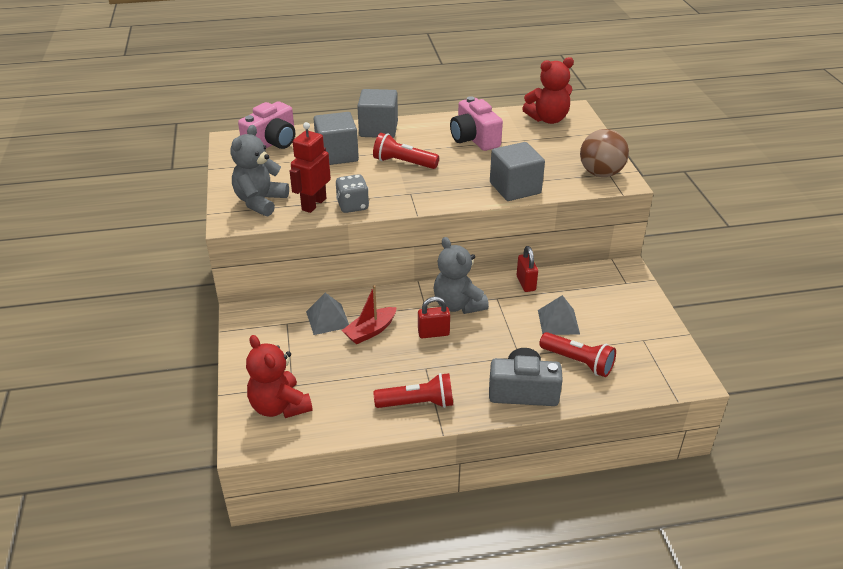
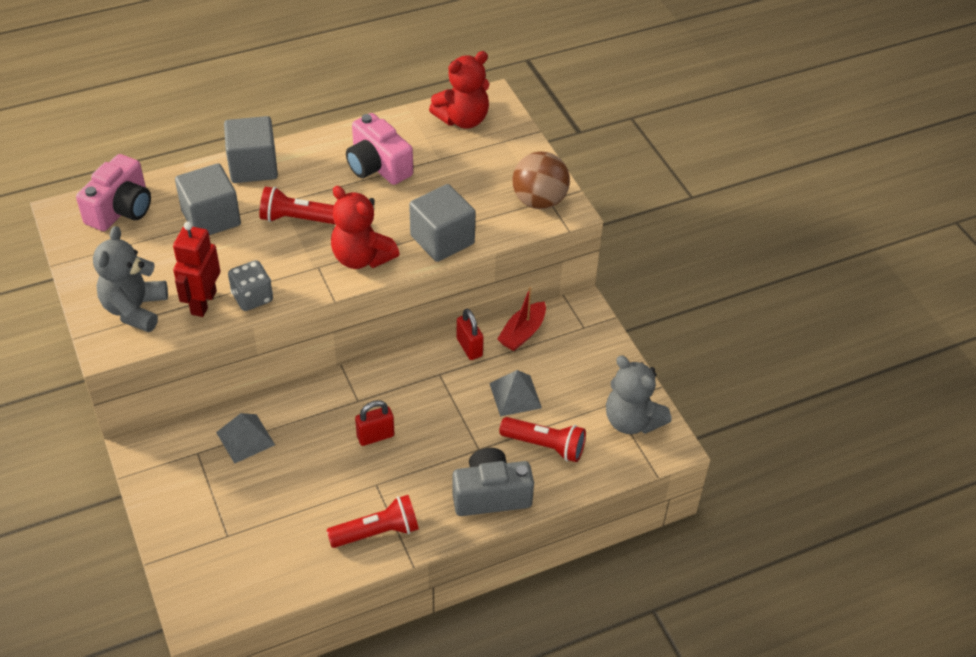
camera: 15 degrees left, 10 degrees up
(279, 406) = (220, 566): red teddy bear -> red teddy bear (361, 258)
(370, 331) = (300, 446): red boat -> red boat (522, 333)
(458, 305) = (396, 391): grey teddy bear -> grey teddy bear (632, 421)

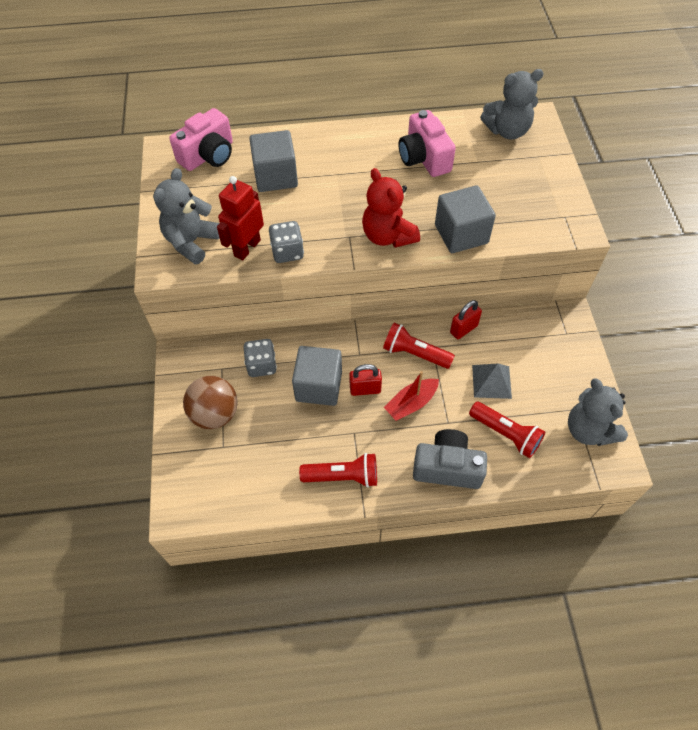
camera: 20 degrees right, 10 degrees up
(245, 438) = (261, 365): grey pyramid -> grey dice
(253, 167) = (322, 139): grey cube -> grey cube (318, 386)
(298, 219) = (345, 191): red flashlight -> red flashlight (415, 353)
(463, 119) = (507, 131): red teddy bear -> grey teddy bear
(469, 347) = (463, 329): red padlock -> red padlock turned 60 degrees clockwise
(522, 333) = (512, 326): red boat -> red boat (411, 403)
(539, 201) = (556, 216): brown ball -> brown ball (215, 414)

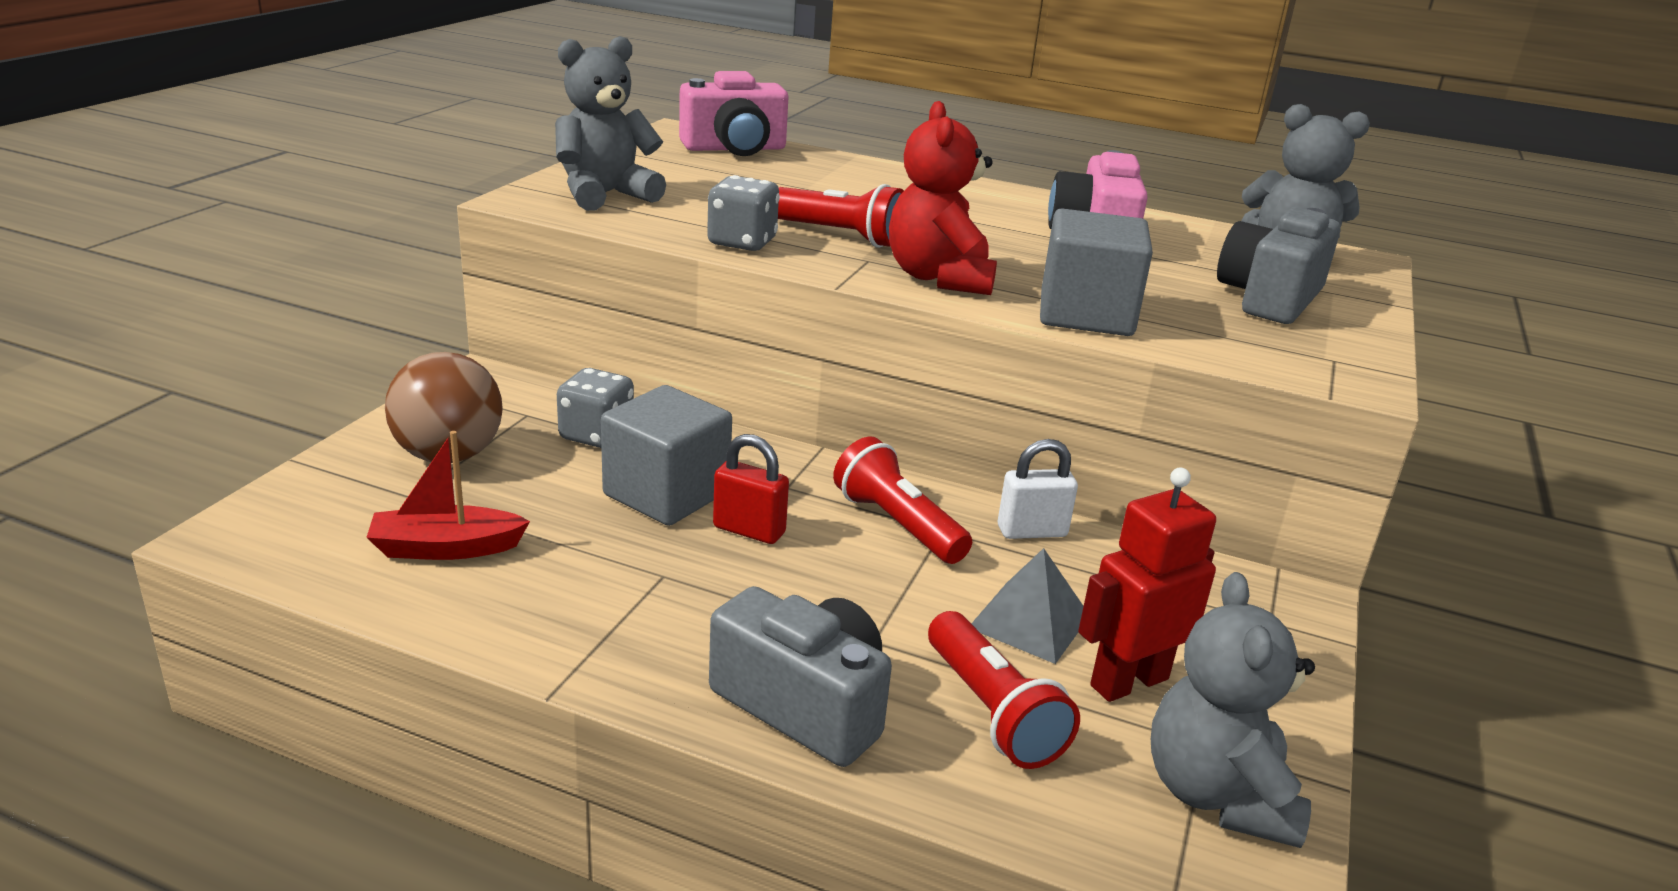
camera: 25 degrees right, 30 degrees down
(247, 248) = (681, 221): red robot -> red robot (1128, 682)
(276, 176) = (814, 186): grey cube -> none
(343, 476) = (572, 622): red flashlight -> red flashlight (840, 236)
(411, 403) = (821, 583): red boat -> red boat (446, 548)
(463, 329) = (1032, 531): red padlock -> white padlock
(519, 177) = (1269, 298): none -> grey camera

